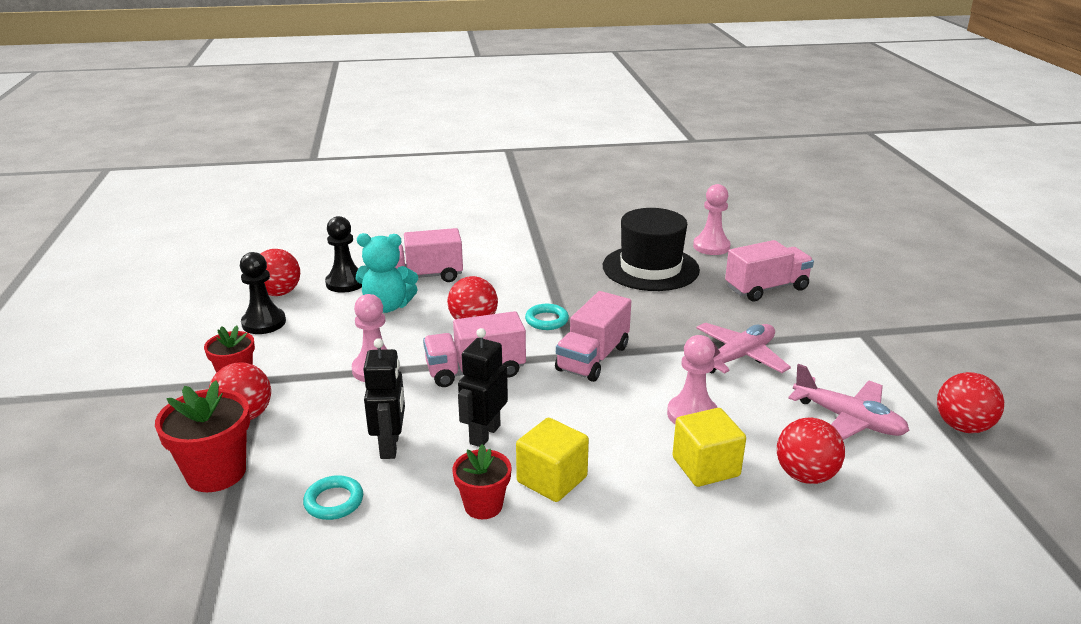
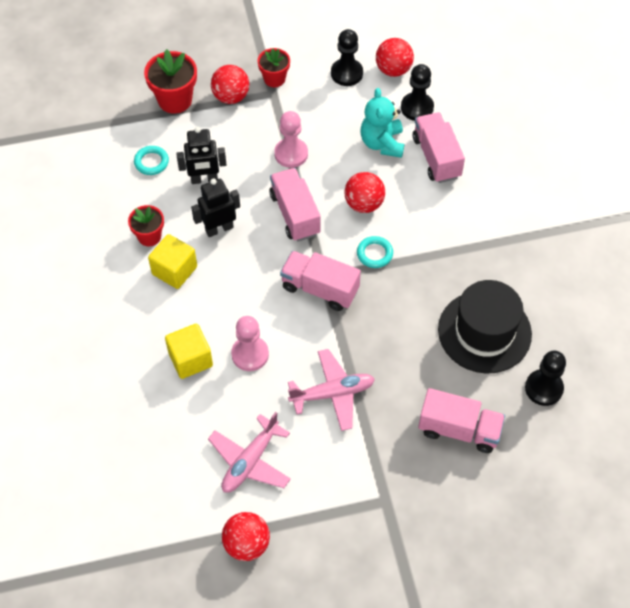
camera: 85 degrees right, 30 degrees up
(484, 434) = (219, 228): black robot -> black robot turned 45 degrees counterclockwise
(711, 247) = (543, 388): pink pawn -> black pawn
(739, 357) = (332, 393): pink plane -> pink plane turned 60 degrees counterclockwise
(766, 288) = (459, 429): pink truck -> pink truck turned 45 degrees counterclockwise
(805, 475) = (184, 420): red ball -> none

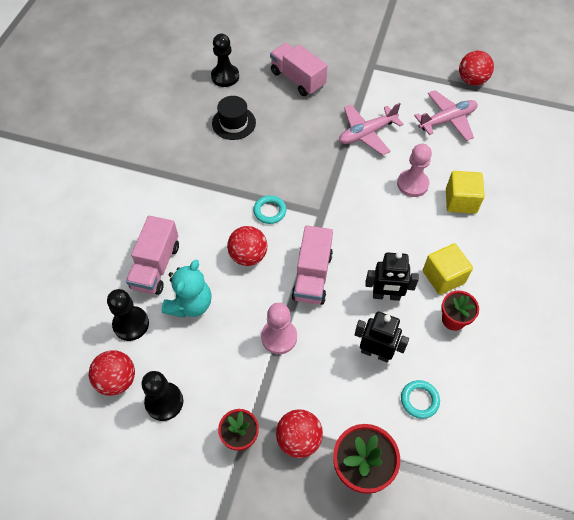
camera: 150 degrees left, 0 degrees up
(320, 289) = (330, 205): pink truck -> none
(332, 393) = (367, 133): pink plane -> pink plane turned 45 degrees counterclockwise
(484, 332) = (234, 123): black hat -> black hat, size x0.59

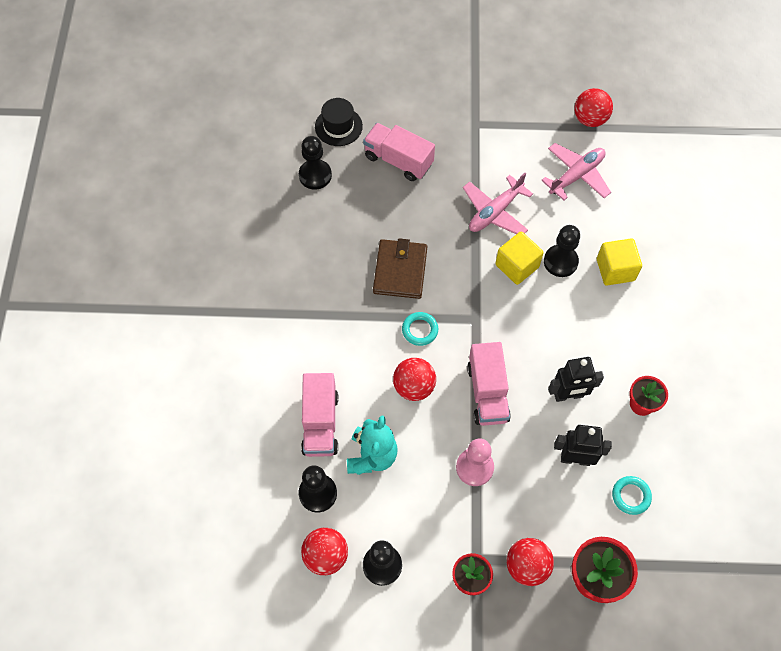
camera: 15 degrees left, 5 degrees up
(234, 123) = (345, 232): black hat -> black hat (338, 126)
(269, 161) = (400, 271): none -> brown wallet
(412, 184) = (560, 262): pink pawn -> black pawn
(443, 277) = (620, 360): yellow cube -> yellow cube (517, 266)

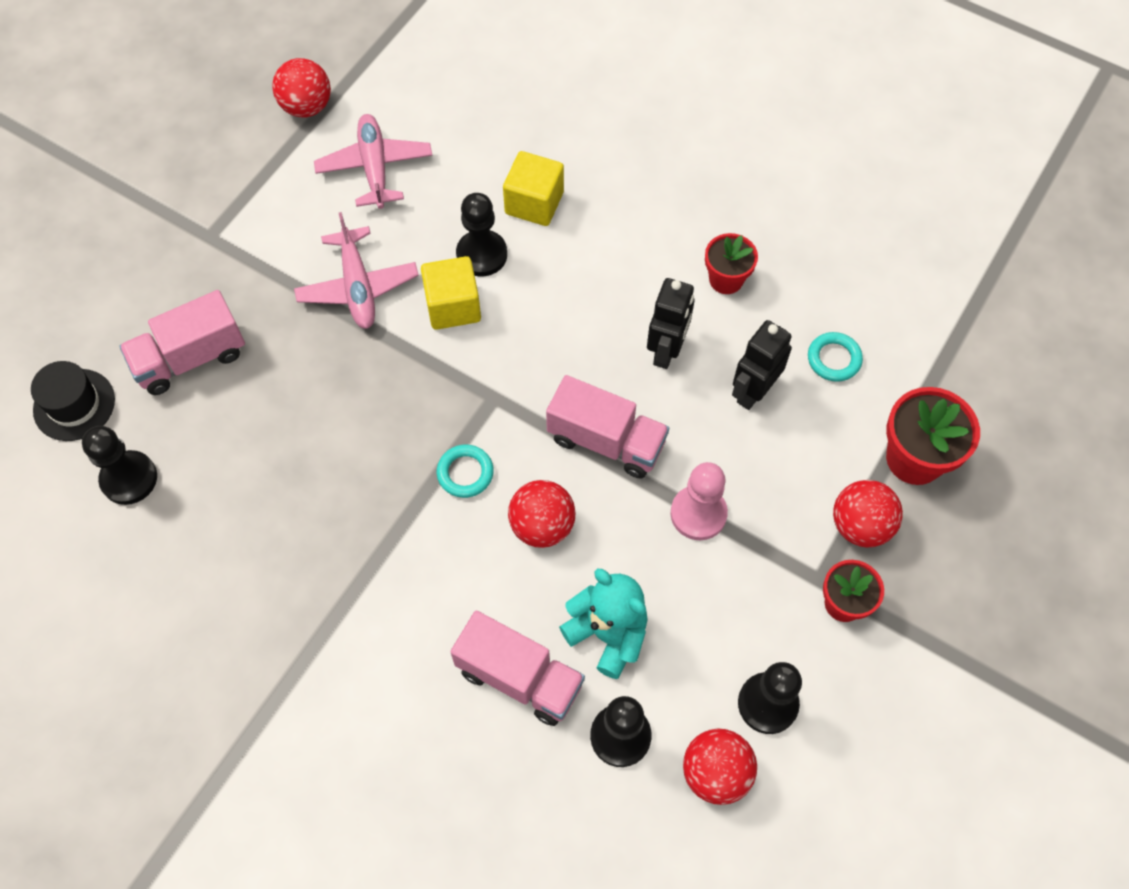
camera: 60 degrees left, 0 degrees up
(400, 271) = (361, 449): brown wallet -> none

